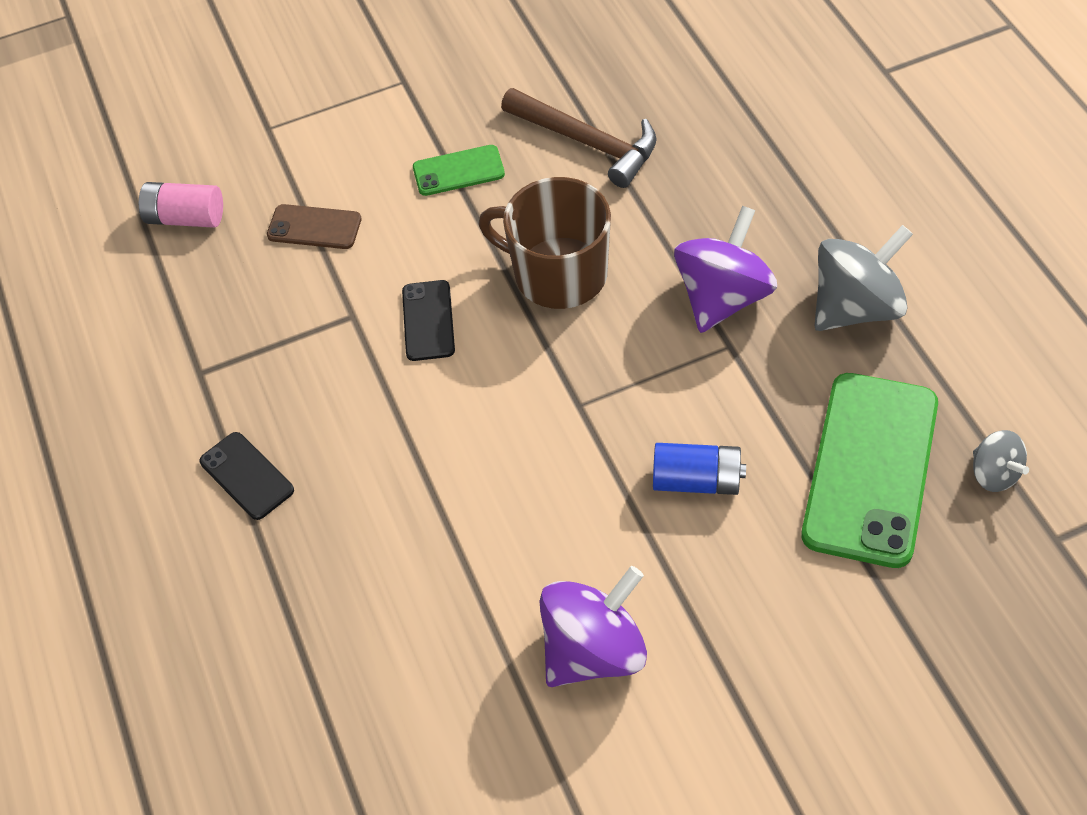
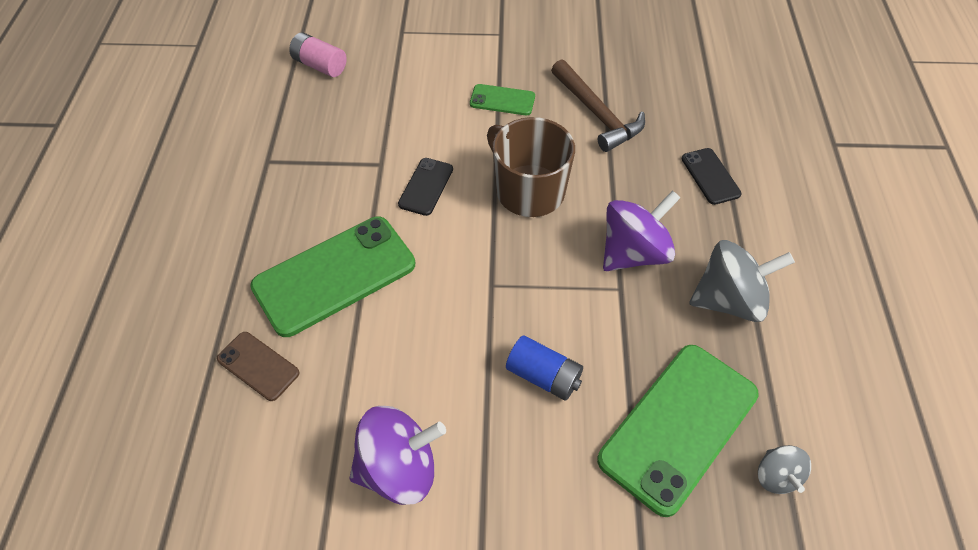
camera: 20 degrees right, 0 degrees up
(247, 476) = (252, 238): black phone -> black phone (710, 176)
(314, 227) = (392, 100): brown phone -> brown phone (258, 366)
(382, 475) = (334, 275): none -> green phone

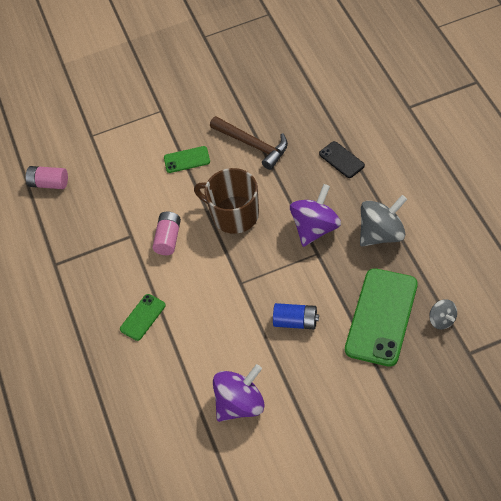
camera: 15 degrees left, 0 degrees up
(258, 366) = (128, 387): brown phone -> none
(334, 275) = (143, 317): green phone -> green phone, size x0.49
(426, 187) = (168, 239): black phone -> pink battery

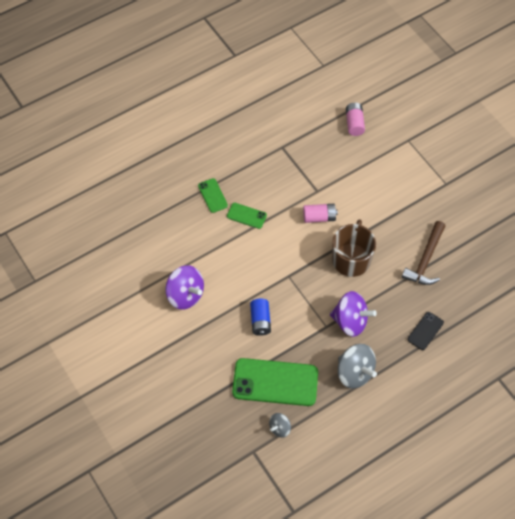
camera: 70 degrees right, 5 degrees up
(187, 160) = (399, 214): green phone -> green phone (212, 195)

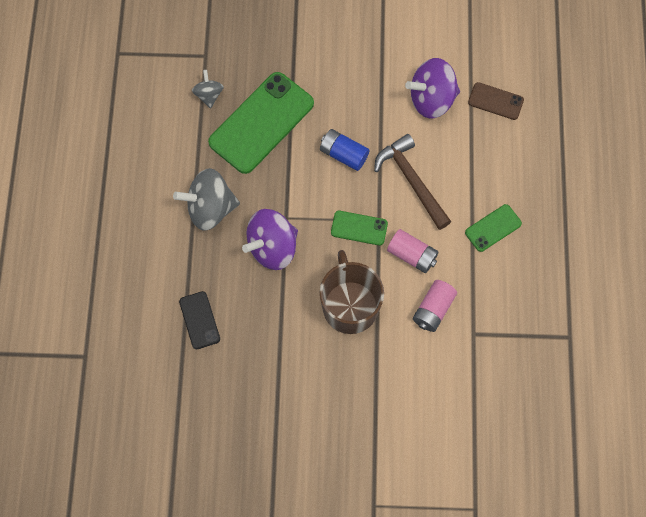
camera: 125 degrees right, 10 degrees up
(161, 260) = (495, 101): none -> brown phone
(212, 195) = (548, 208): green phone -> green phone (359, 228)
(351, 259) = (350, 305): brown mug -> brown mug turned 150 degrees counterclockwise
(354, 123) = (548, 457): pink battery -> pink battery (412, 255)
(426, 259) = (286, 392): brown hammer -> brown hammer (412, 181)

